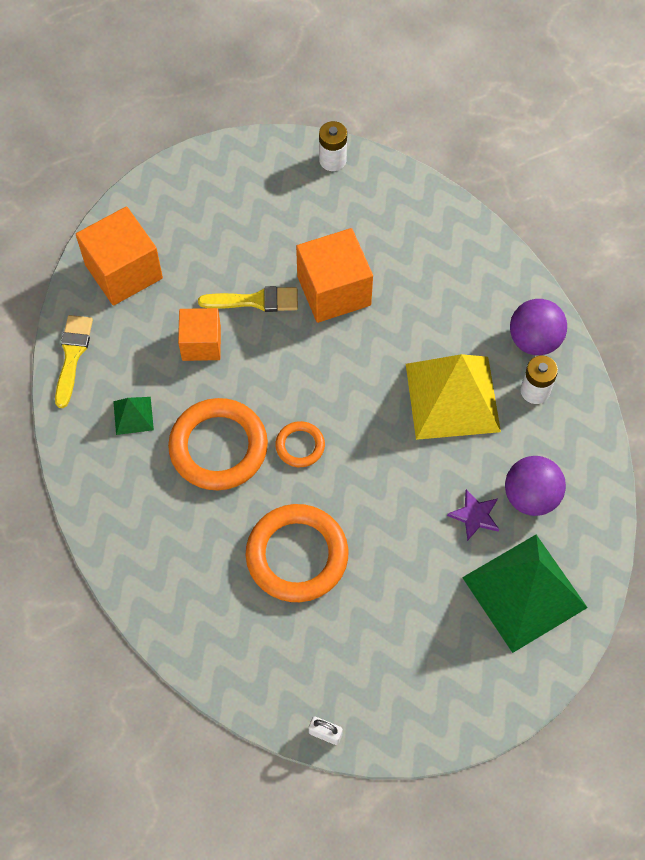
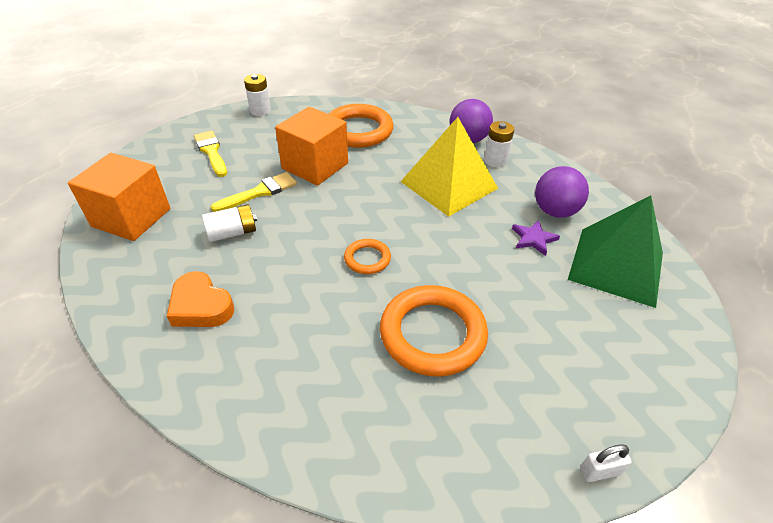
camera: 35 degrees left, 20 degrees down
(72, 355) = (110, 290): yellow brush -> yellow brush (211, 152)
(133, 415) = (201, 306): green pyramid -> orange heart
(201, 343) = (232, 233): orange cube -> white battery
(218, 447) = (299, 291): orange ring -> orange ring (358, 130)

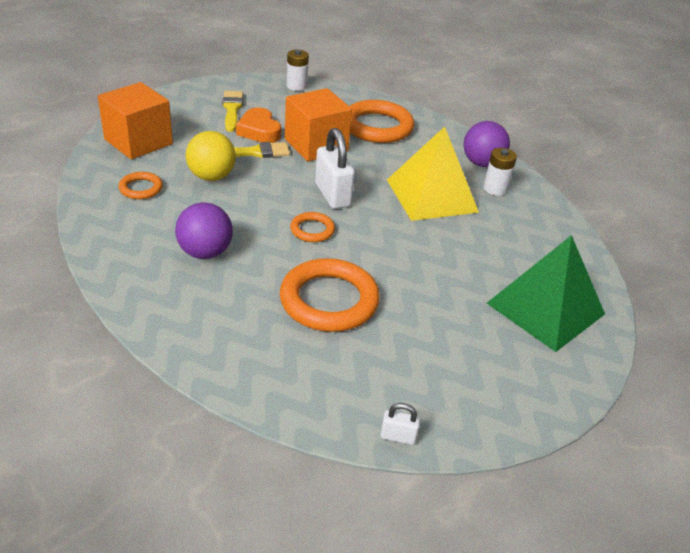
camera: 20 degrees right, 5 degrees down
(163, 272) = (141, 188): none -> orange ring
(201, 306) = (155, 220): orange heart -> orange heart (259, 131)
(232, 233) = (211, 176): white battery -> yellow ball
(362, 214) = (332, 195): none -> white padlock
(533, 239) = (480, 262): purple star -> none
(555, 211) = (521, 248): purple ball -> purple ball (205, 252)

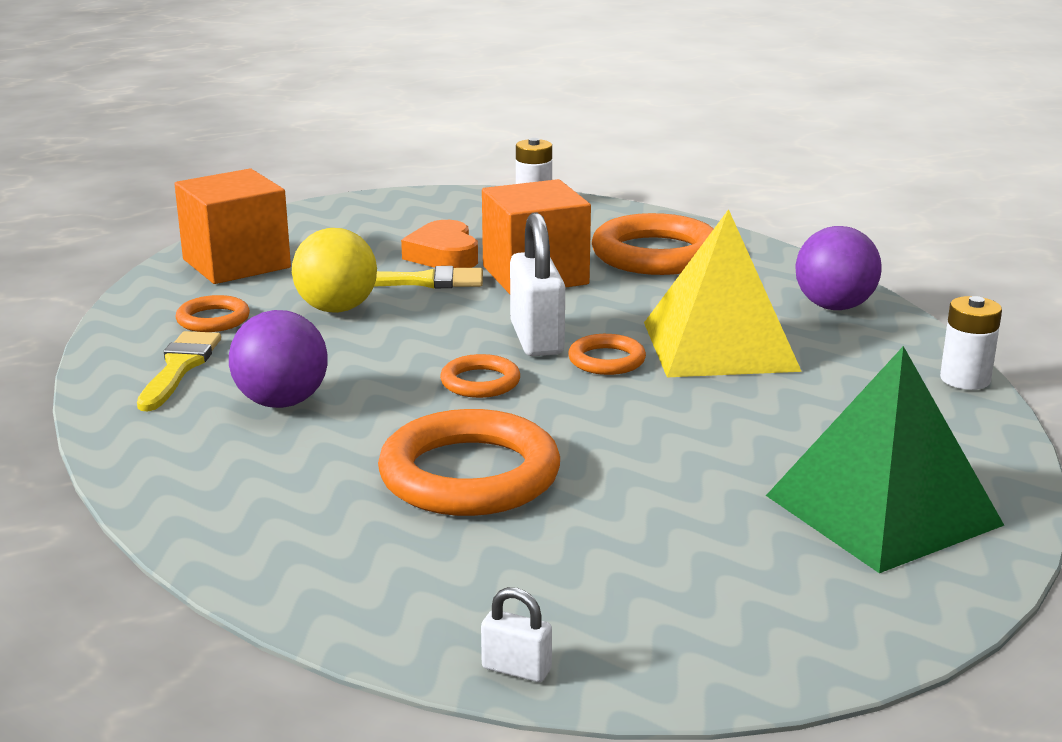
camera: 15 degrees right, 15 degrees down
(232, 109) = (409, 228): yellow brush -> yellow brush (179, 368)
(375, 209) = (606, 360): none -> orange ring
(495, 189) = (846, 341): white battery -> white battery (965, 379)

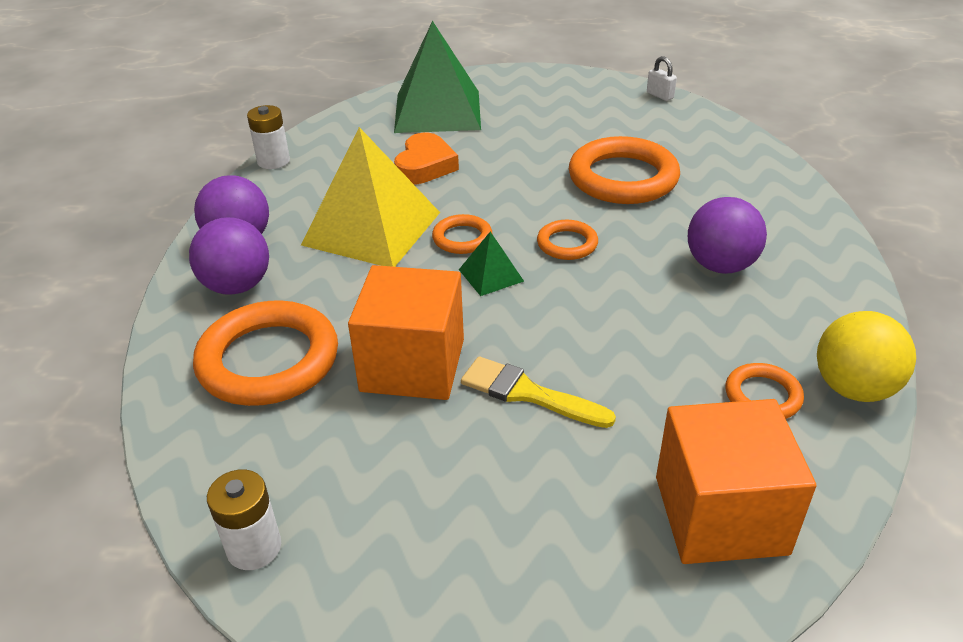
camera: 150 degrees left, 15 degrees up
(179, 368) = (800, 330): yellow brush -> none
(337, 309) = (634, 373): yellow ball -> yellow ball (853, 388)
(444, 255) = (470, 441): orange heart -> orange heart (425, 166)
(536, 339) = (491, 275): white padlock -> green pyramid
(767, 281) = (237, 286): none -> purple ball

